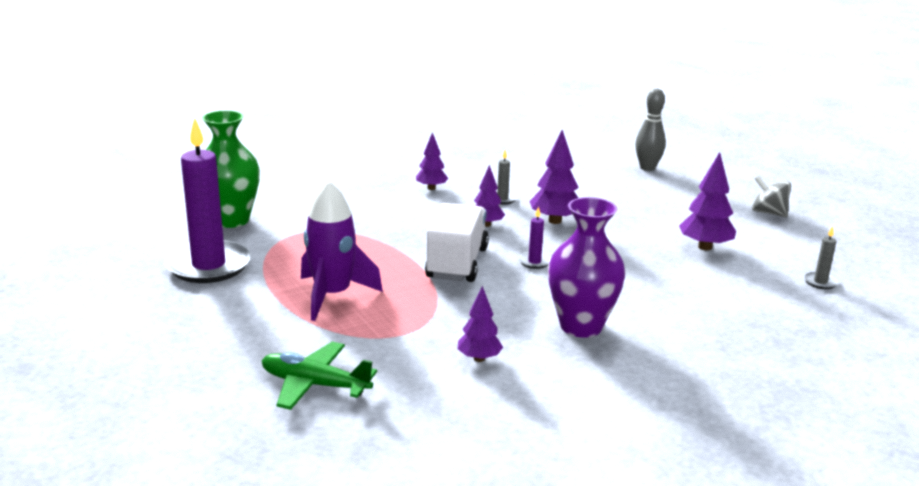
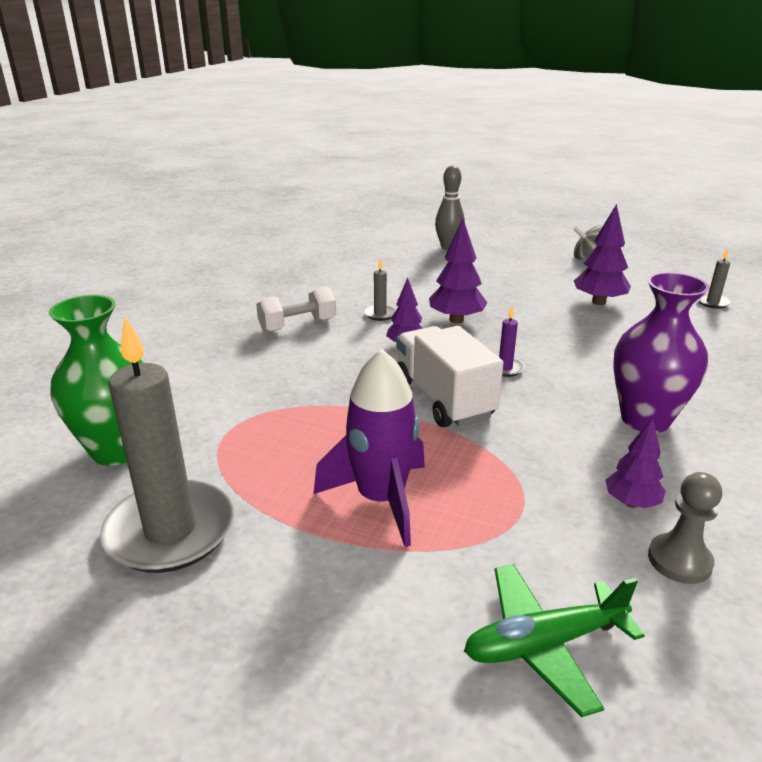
camera: 35 degrees left, 5 degrees up
(209, 266) = (170, 531): purple candle -> grey candle
(431, 188) = (297, 325): purple tree -> white dumbbell
(455, 392) = (679, 560): none -> grey pawn

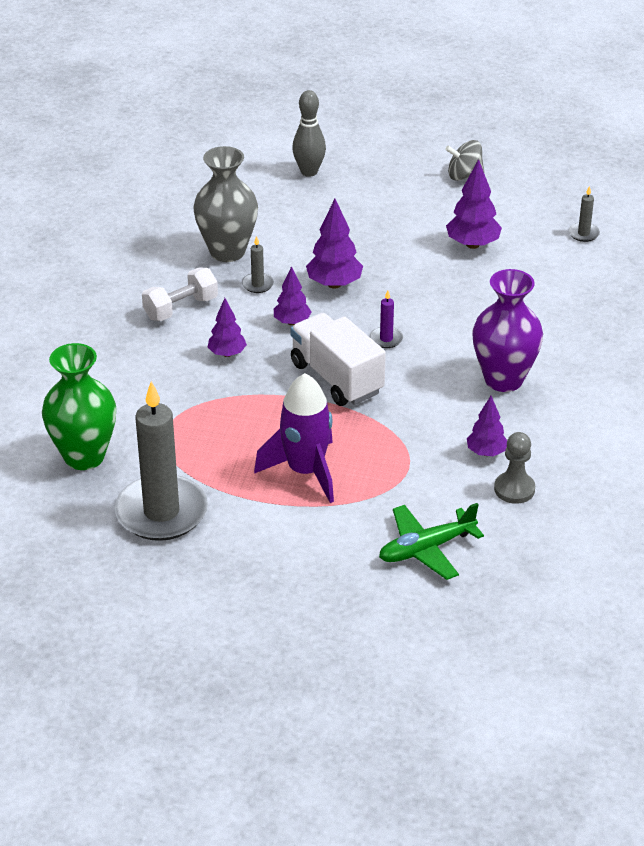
camera: 10 degrees left, 10 degrees up
(328, 366) = (227, 354): none -> purple tree
(359, 290) = (227, 251): none -> grey vase

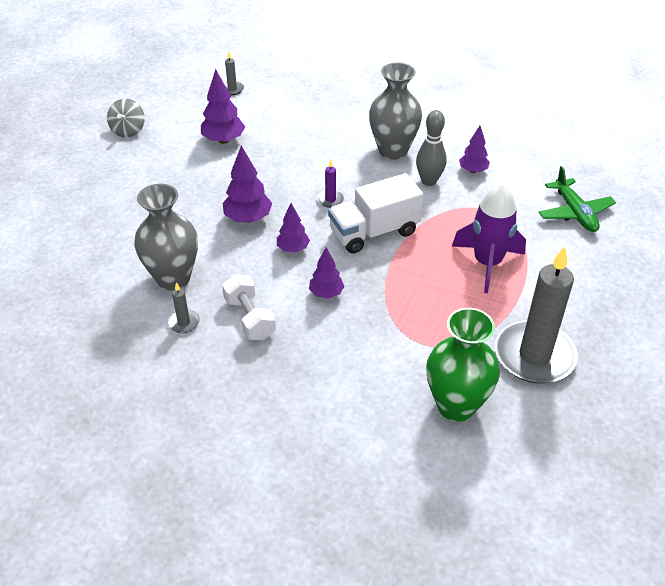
camera: 80 degrees left, 5 degrees up
(257, 284) = (232, 264): grey candle -> grey candle (184, 323)
(309, 172) = (73, 213): grey bowling pin -> grey bowling pin (429, 181)
(503, 379) = (393, 151): purple vase -> grey vase
(514, 489) = (513, 164): grey pawn -> none

